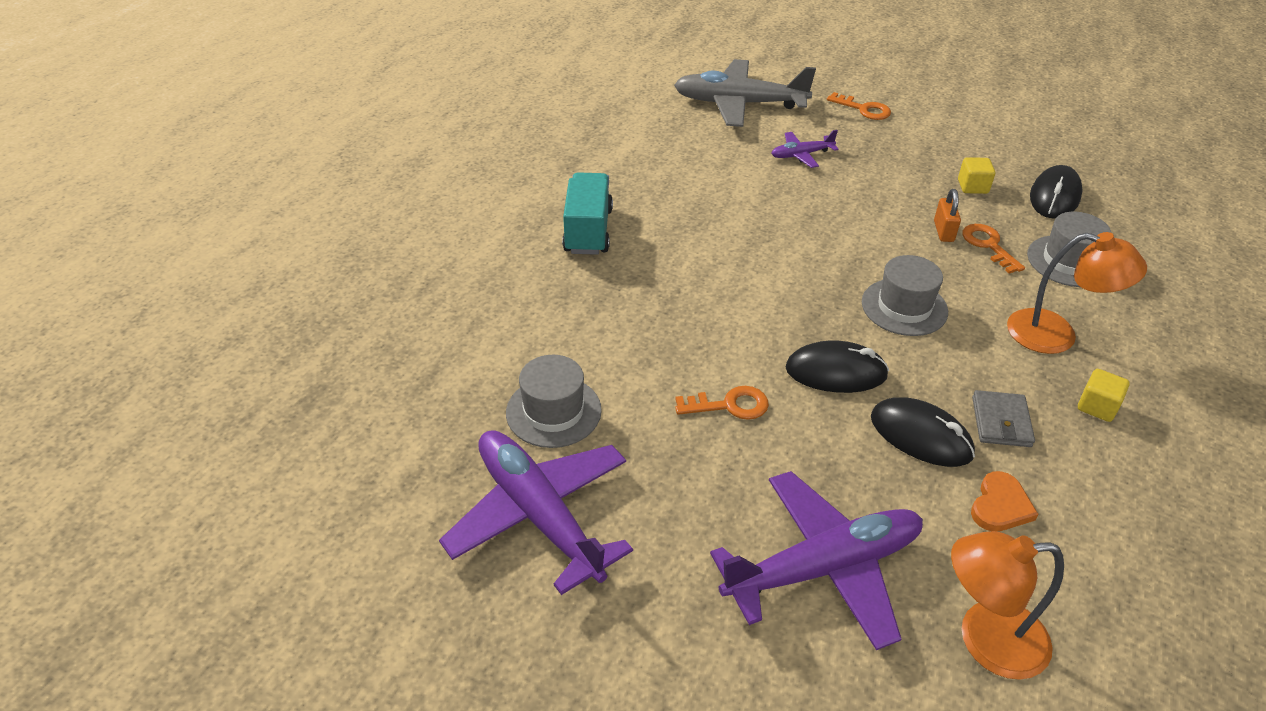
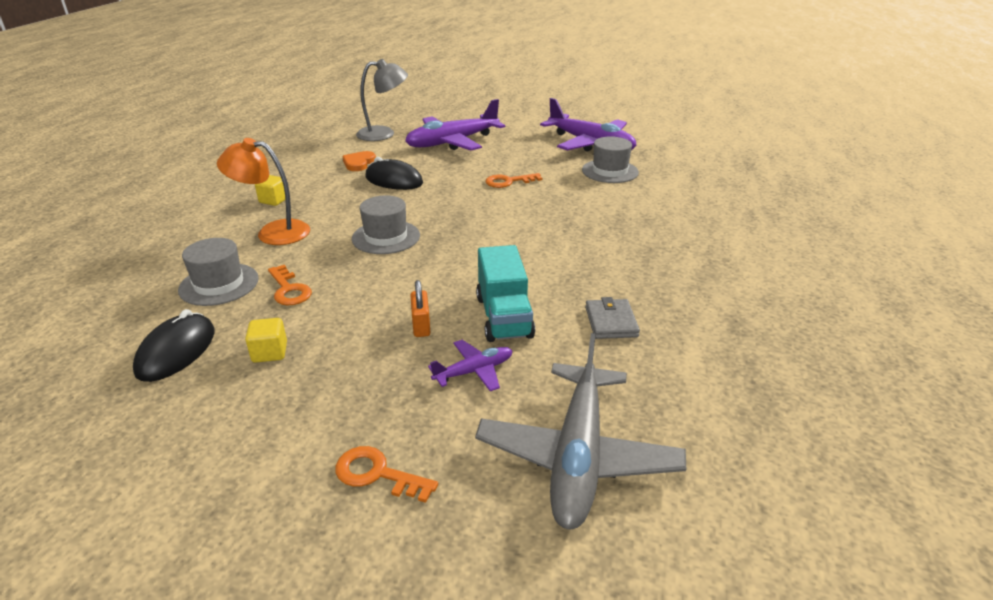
camera: 170 degrees right, 10 degrees down
(588, 231) = (664, 262): turquoise truck -> turquoise truck (504, 317)
(739, 104) = (577, 456): grey plane -> grey plane turned 105 degrees clockwise
(836, 372) = (442, 200): black mouse -> none
(943, 231) = (328, 298): orange padlock -> orange padlock (421, 326)
(985, 639) = (384, 134): orange lamp -> grey lamp
(1001, 422) = (341, 189): grey wallet -> grey wallet (611, 322)

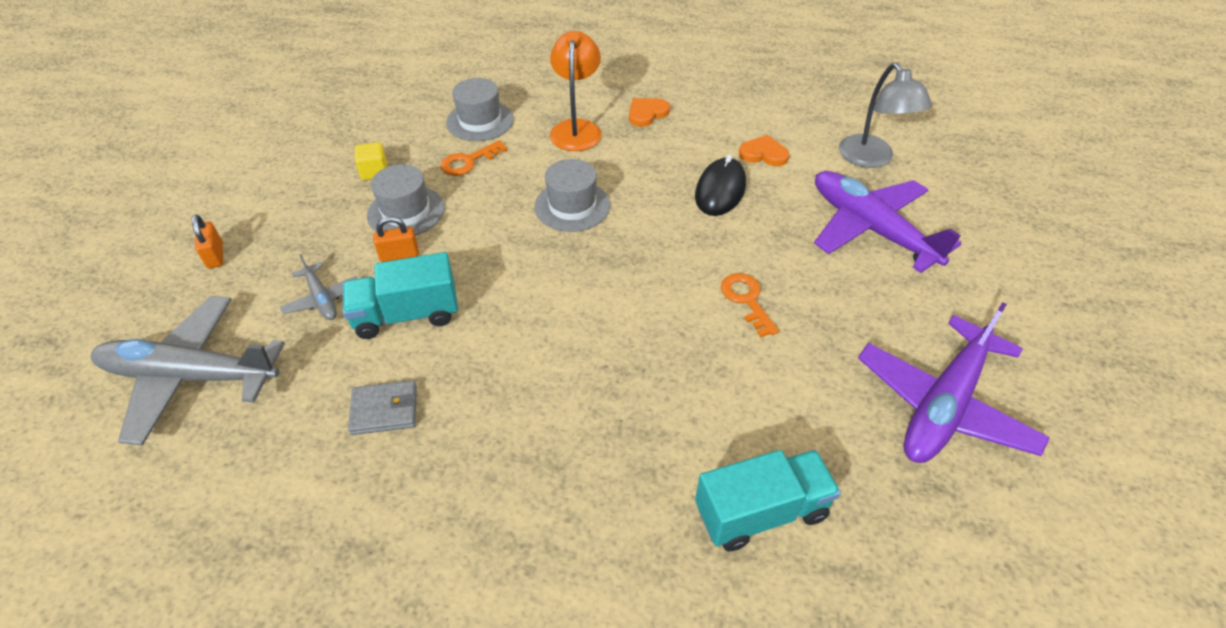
camera: 85 degrees right, 15 degrees up
(176, 351) = (385, 126): black mouse -> none
(274, 200) = (647, 113): yellow cube -> orange heart
(377, 474) = (215, 255): orange key -> orange padlock
(474, 371) = (322, 299): purple plane -> grey plane
(610, 171) = (825, 429): grey hat -> grey hat (406, 211)
(667, 192) = (761, 512): none -> turquoise truck

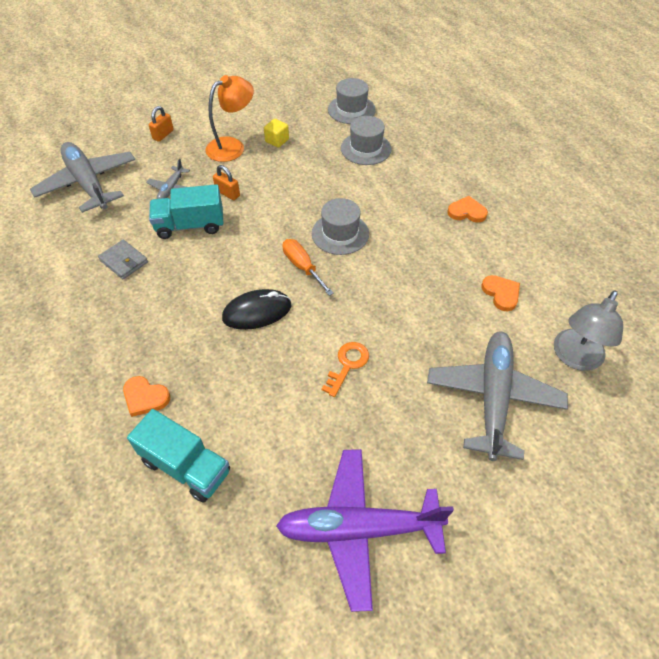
camera: 50 degrees right, 5 degrees up
(406, 211) = (261, 173): grey hat -> grey hat (351, 110)
(406, 315) = (190, 225): turquoise truck -> turquoise truck turned 45 degrees counterclockwise
(468, 161) = (326, 168): orange key -> none
(576, 128) = (410, 191): orange lamp -> orange lamp (232, 146)
(584, 258) = (302, 267): none -> orange screwdriver
(627, 501) = (145, 397): none -> orange heart
(720, 190) = (435, 292): black mouse -> black mouse (257, 312)
(870, 229) = (493, 397): purple plane -> grey plane

